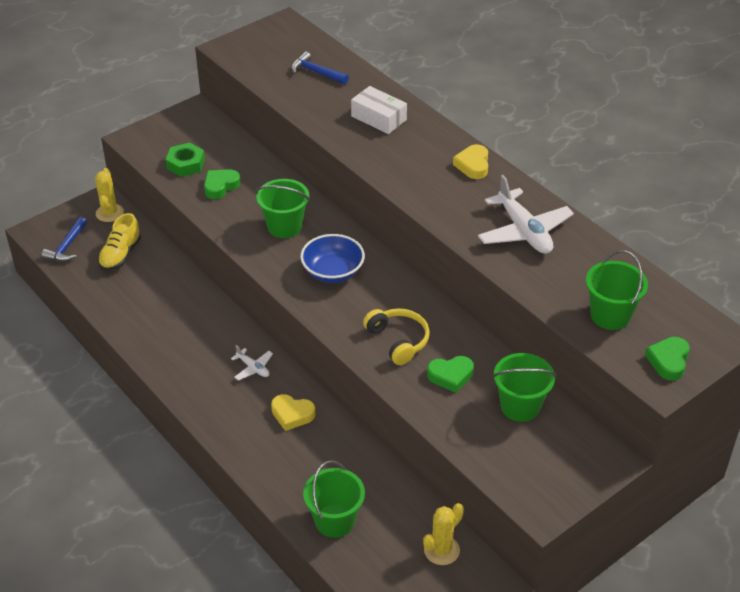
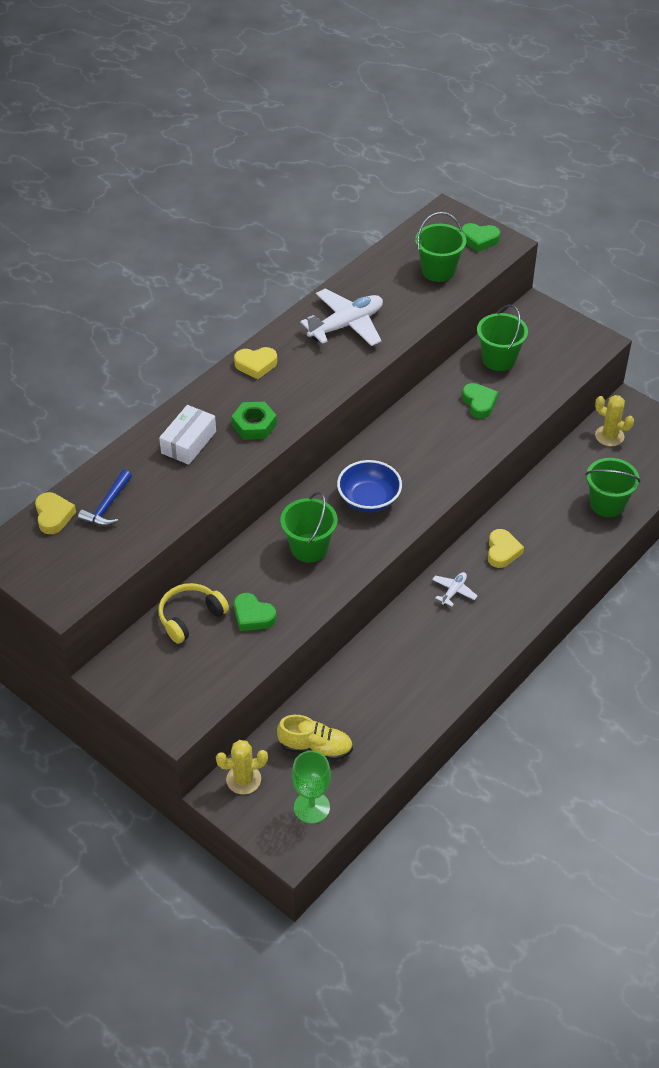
camera: 100 degrees left, 5 degrees up
(67, 246) = (311, 807): blue hammer -> green goblet
(186, 164) = (218, 657): green nut -> green nut (254, 425)
(315, 47) = (53, 516): none -> yellow heart
(398, 340) = (447, 441): yellow headphones -> yellow headphones (190, 617)

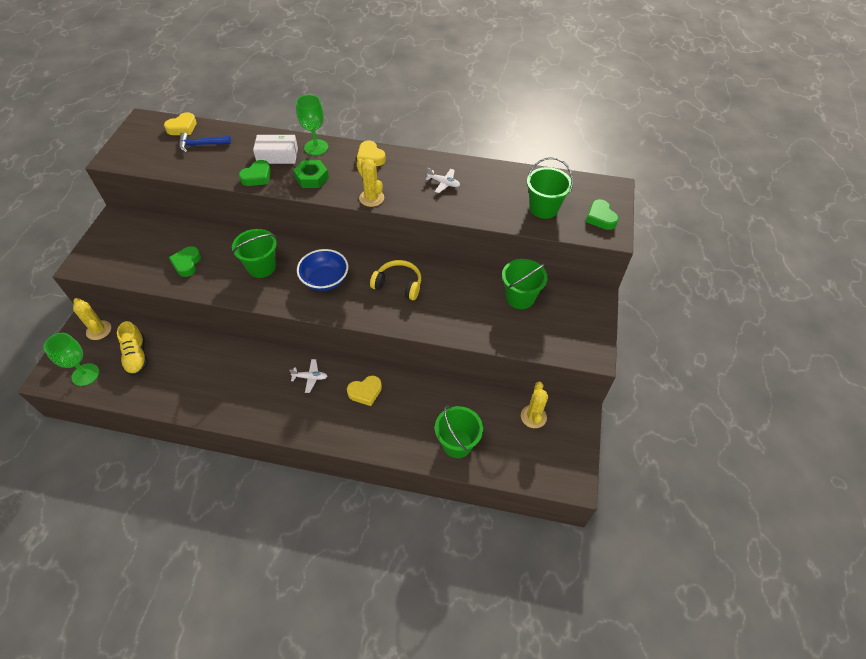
camera: 60 degrees right, 5 degrees up
(190, 617) = (174, 235): yellow headphones -> yellow headphones (398, 284)
(200, 404) = (316, 147): none -> green goblet
(327, 388) = (371, 198): none -> yellow cactus
(346, 325) = (444, 183): white plane -> white plane, size x0.49
(479, 403) = (463, 304): green heart -> green heart (257, 177)

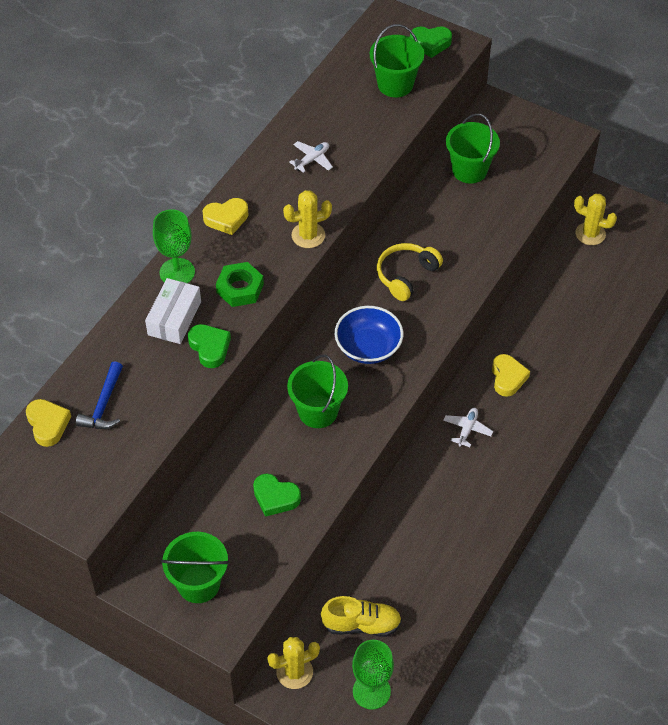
camera: 70 degrees left, 0 degrees up
(457, 443) = (603, 310): green bucket -> green bucket (198, 584)

